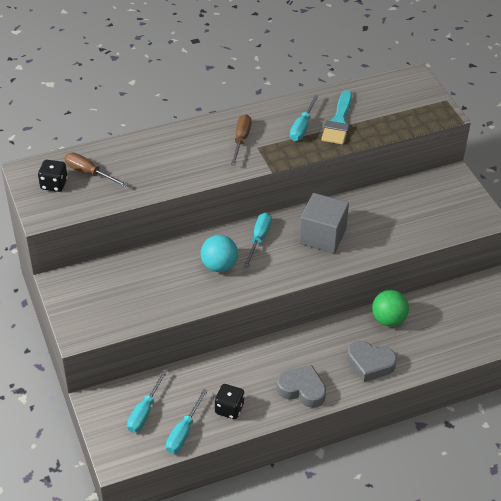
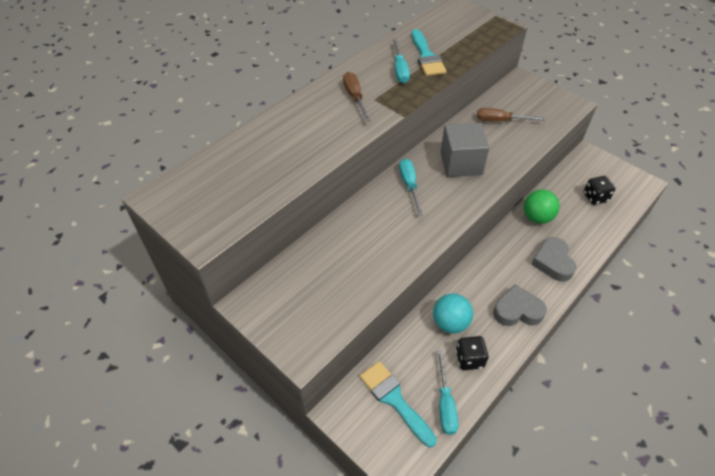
camera: 25 degrees left, 5 degrees up
(54, 184) = (196, 201): black dice -> black dice (595, 197)
(89, 173) = (227, 176): brown screwdriver -> brown screwdriver (500, 121)
(144, 411) = (394, 399): turquoise screwdriver -> turquoise brush
(219, 266) = (392, 224): turquoise ball -> turquoise ball (450, 323)
(370, 364) = (552, 262): grey heart -> grey heart turned 90 degrees clockwise

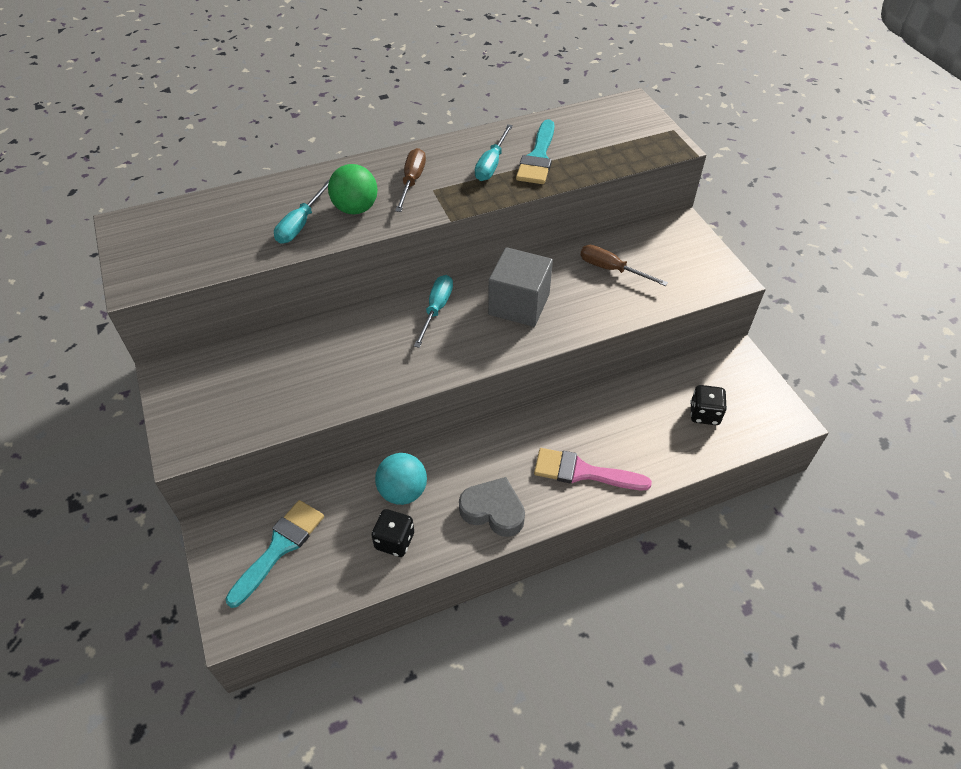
camera: 25 degrees right, 0 degrees up
(394, 399) = (279, 547): turquoise brush -> turquoise brush turned 45 degrees clockwise
(445, 404) = (330, 577): turquoise screwdriver -> turquoise screwdriver (300, 224)
(537, 217) = (605, 410): green ball -> green ball (355, 208)
(552, 262) = (583, 472): grey heart -> pink brush

